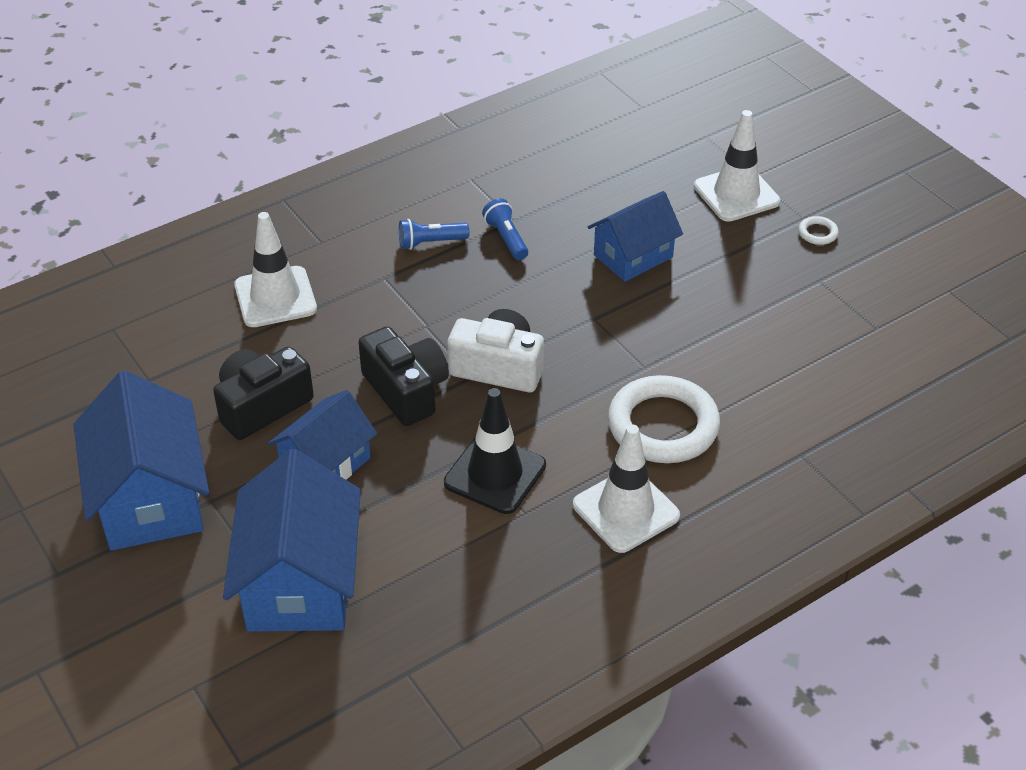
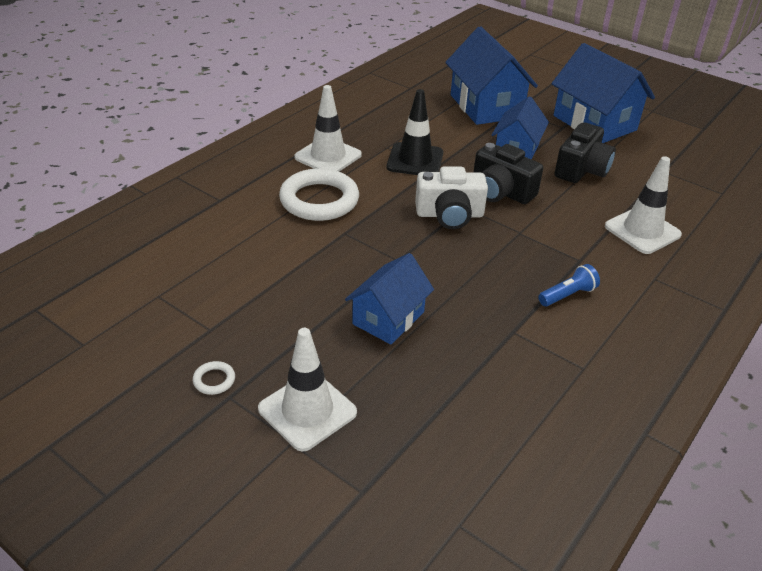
camera: 160 degrees right, 5 degrees down
(506, 238) = (508, 312): blue flashlight -> none

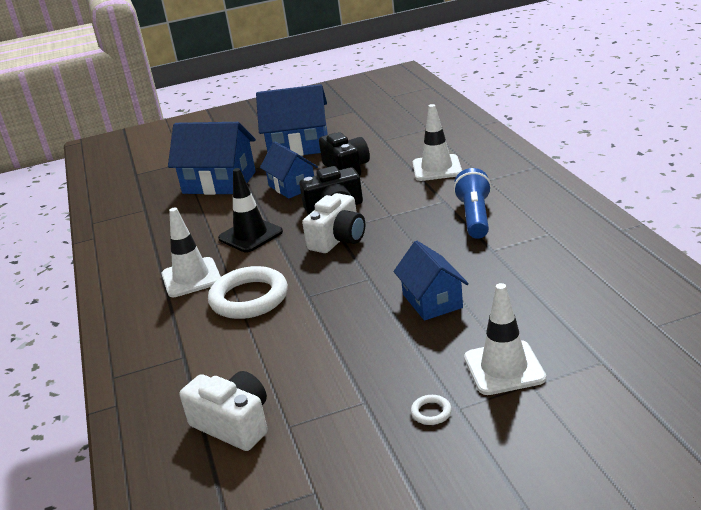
camera: 50 degrees left, 10 degrees down
(147, 264) = (233, 424): none -> white camera
(568, 295) = (475, 217): blue flashlight -> blue flashlight, size x1.69

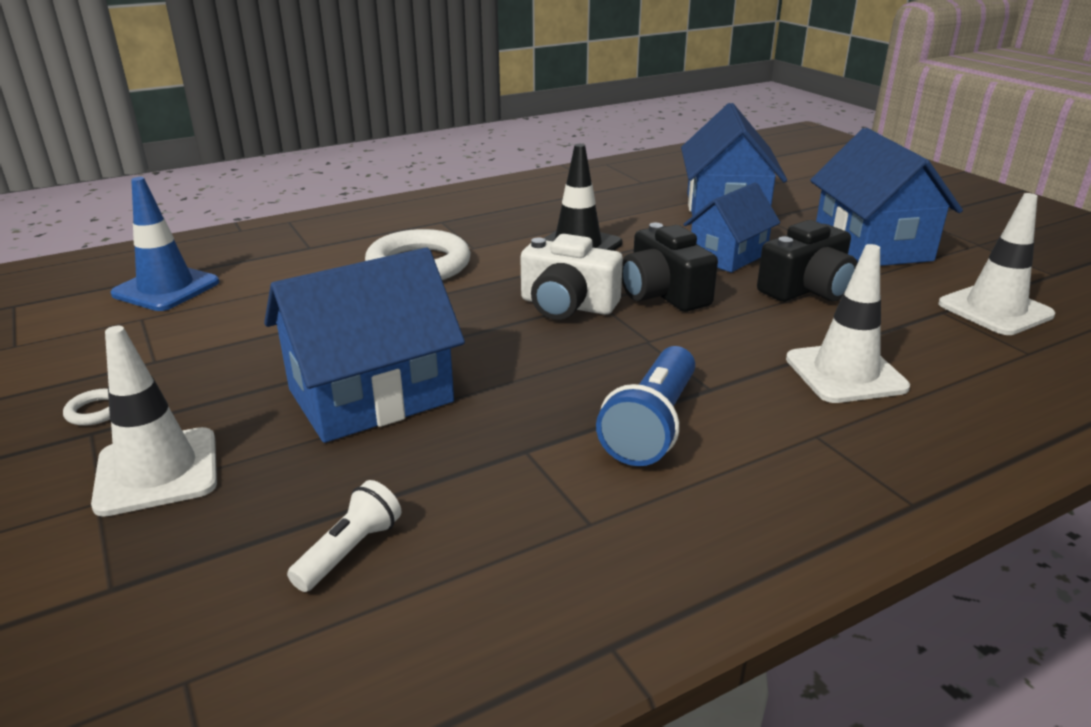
camera: 75 degrees right, 0 degrees up
(191, 278) = (474, 228): white traffic cone -> white traffic cone (995, 310)
(233, 424) = (166, 288): white camera -> blue traffic cone
(432, 301) = (371, 396): blue house -> blue house, size x1.57
(475, 217) = (651, 425): blue flashlight -> blue flashlight turned 120 degrees clockwise
(571, 293) = (350, 551): none -> white flashlight

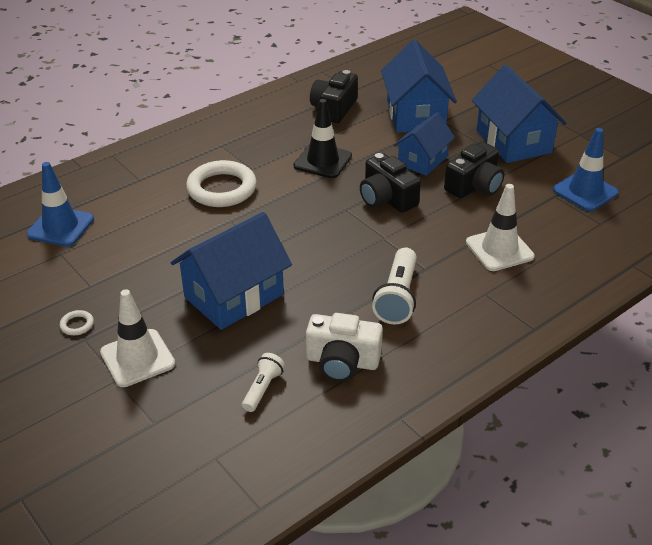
camera: 10 degrees left, 10 degrees up
(567, 305) = (329, 214): white camera -> white camera (342, 362)
(611, 197) = (334, 109): none -> black camera
(651, 425) = (397, 297): blue flashlight -> white flashlight
(995, 310) = (585, 191): white traffic cone -> blue traffic cone

